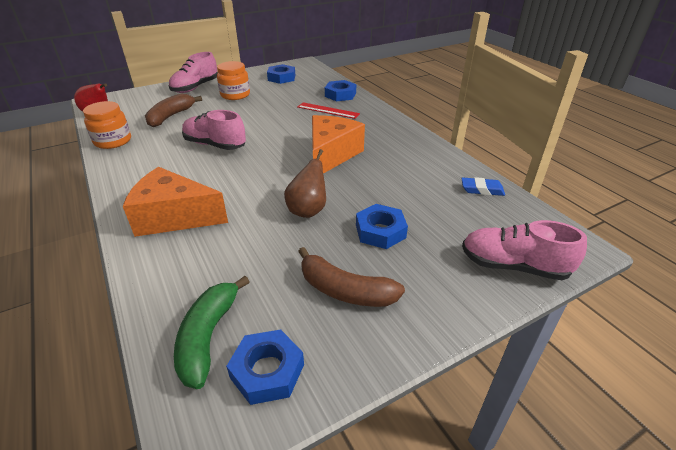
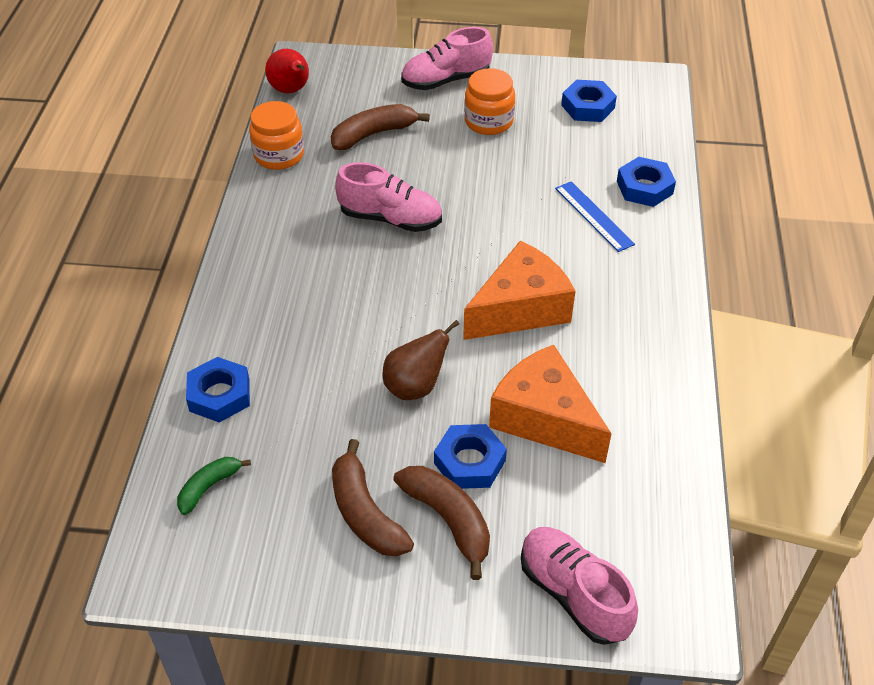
camera: 35 degrees right, 10 degrees up
(174, 217) = (270, 320): orange cheese -> orange cheese (544, 418)
(208, 336) = (209, 487): green banana -> green banana, size x0.62
(215, 145) = (390, 219): pink shoe -> pink shoe turned 135 degrees clockwise
(267, 371) = (232, 551): blue nut -> blue nut (219, 395)
(328, 110) = (594, 216): red ruler -> blue ruler
(402, 266) = (449, 520): none -> brown banana
(482, 190) = (662, 472): blue eraser -> none

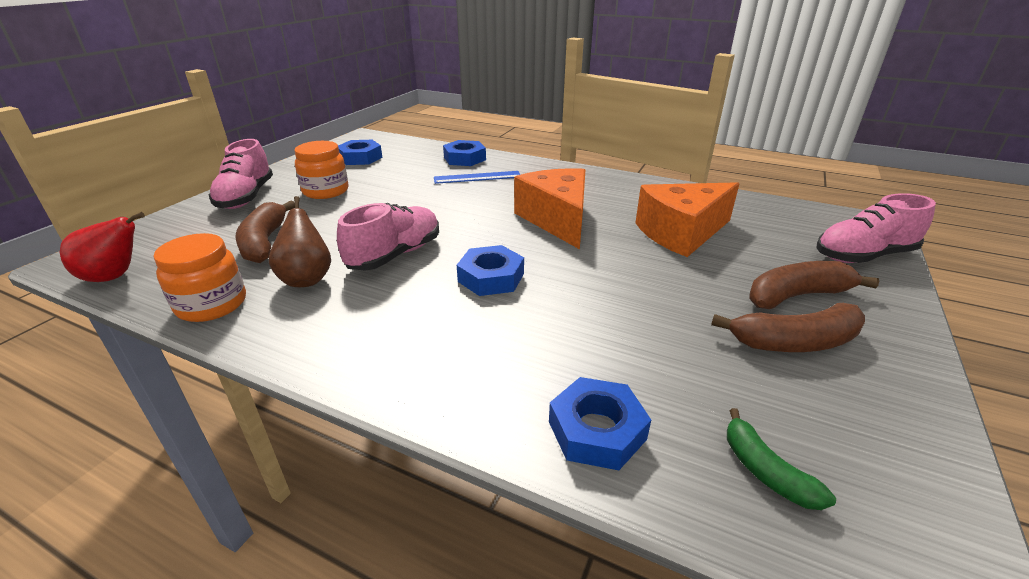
camera: 70 degrees left, 15 degrees down
(415, 386) = (628, 282): brown pear -> brown pear (307, 279)
(469, 462) = (726, 273): blue nut -> blue nut (491, 277)

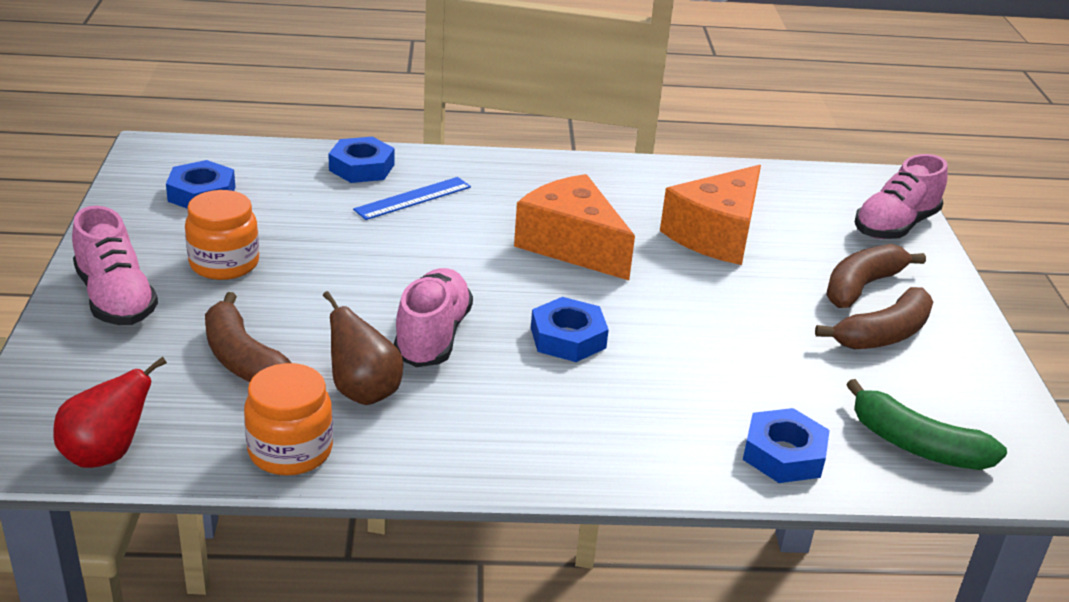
camera: 30 degrees left, 0 degrees up
(765, 471) = (916, 445): green banana -> green banana, size x1.62

